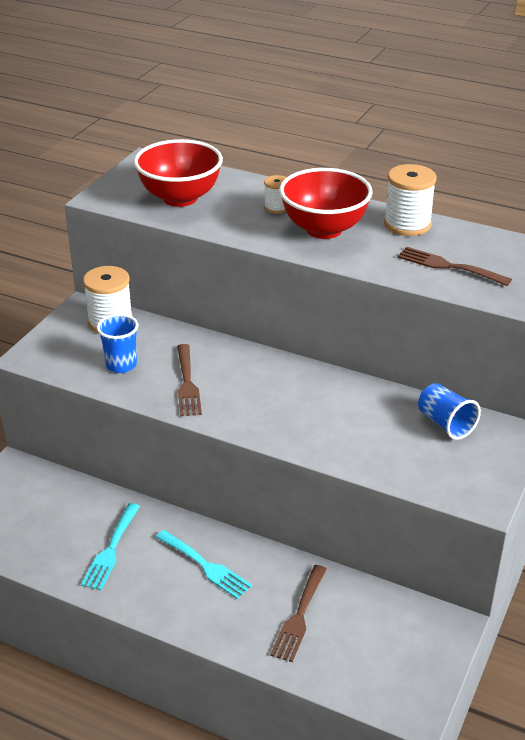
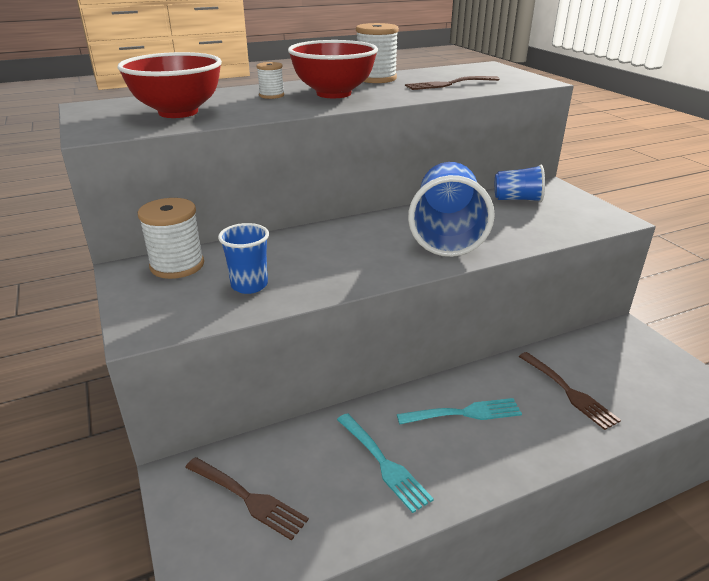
camera: 50 degrees left, 5 degrees down
(187, 383) = (329, 266): brown fork -> brown fork (248, 498)
(312, 414) = (447, 234): none -> blue cup

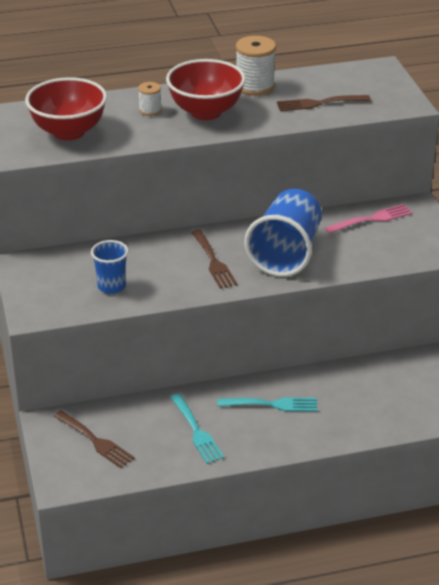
camera: 10 degrees right, 5 degrees up
(177, 265) = (58, 262): white spool -> none
(517, 199) = (372, 219): blue cup -> pink fork
(569, 392) = (366, 399): brown fork -> brown fork (213, 262)

